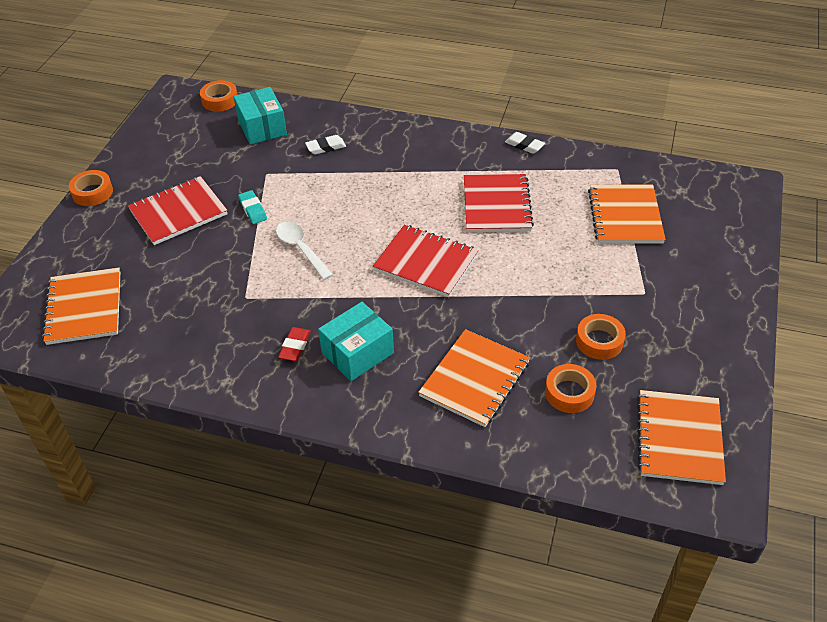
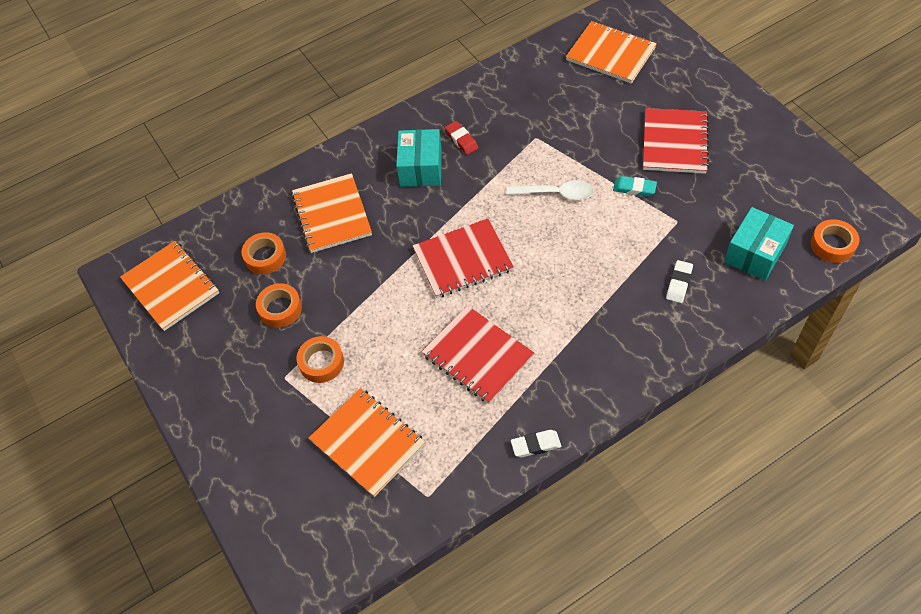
camera: 135 degrees right, 10 degrees up
(92, 192) = (751, 103): orange tape -> orange tape (321, 362)
(262, 127) = (754, 253): turquoise box -> turquoise box turned 75 degrees counterclockwise

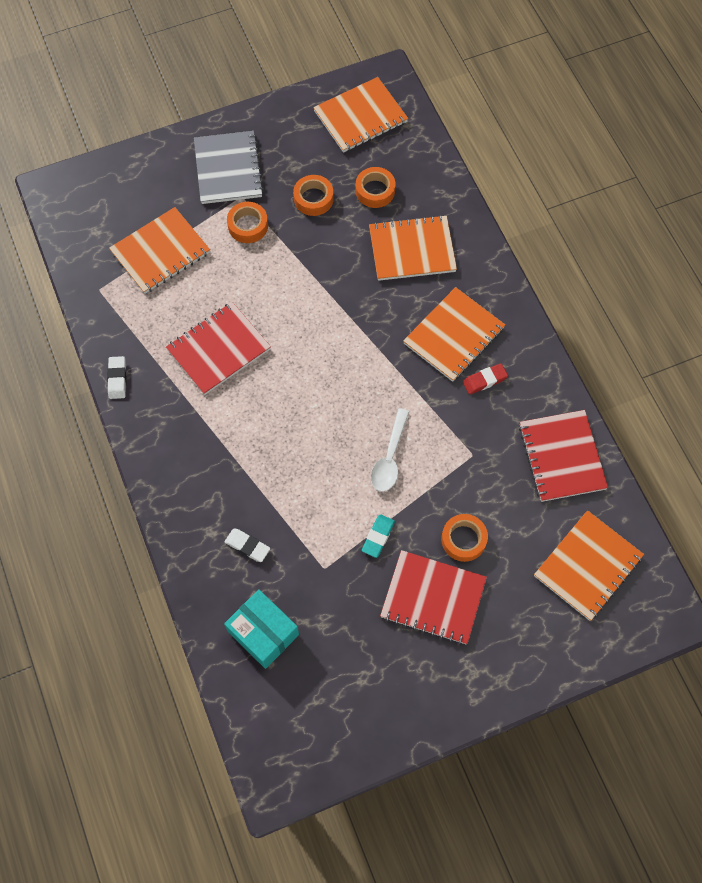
camera: 95 degrees right, 10 degrees up
(248, 399) = (228, 169): none -> grey notebook
(421, 168) = (454, 336): turquoise box -> orange notebook
(463, 260) = (328, 355): red notebook -> red notebook (562, 457)
(832, 245) = (253, 719): orange tape -> orange tape (463, 539)

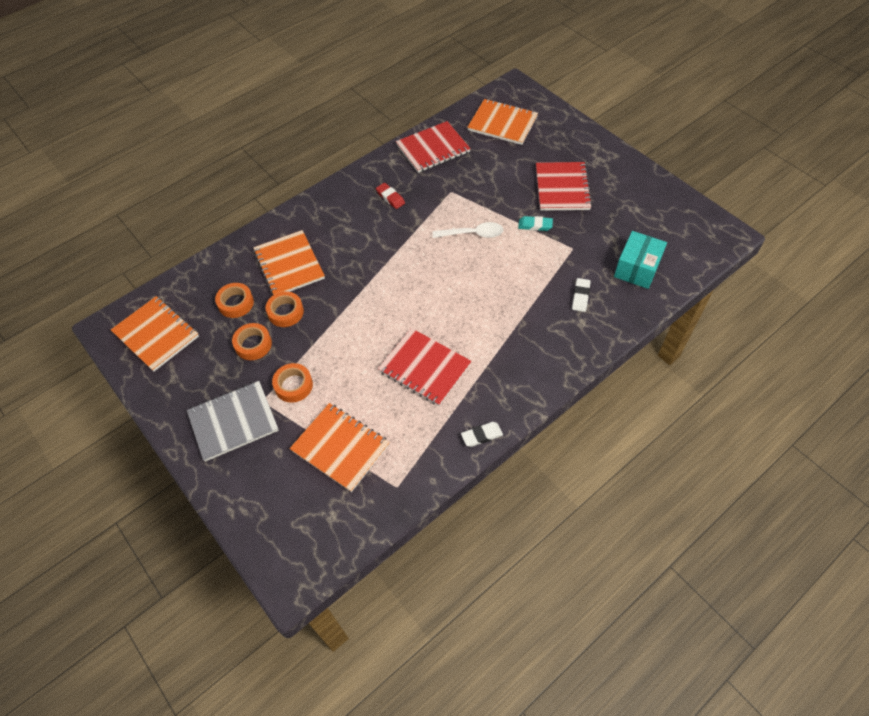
camera: 105 degrees left, 10 degrees down
(454, 336) = (359, 222): orange notebook -> none
(463, 539) = (514, 182): orange tape -> orange tape (285, 312)

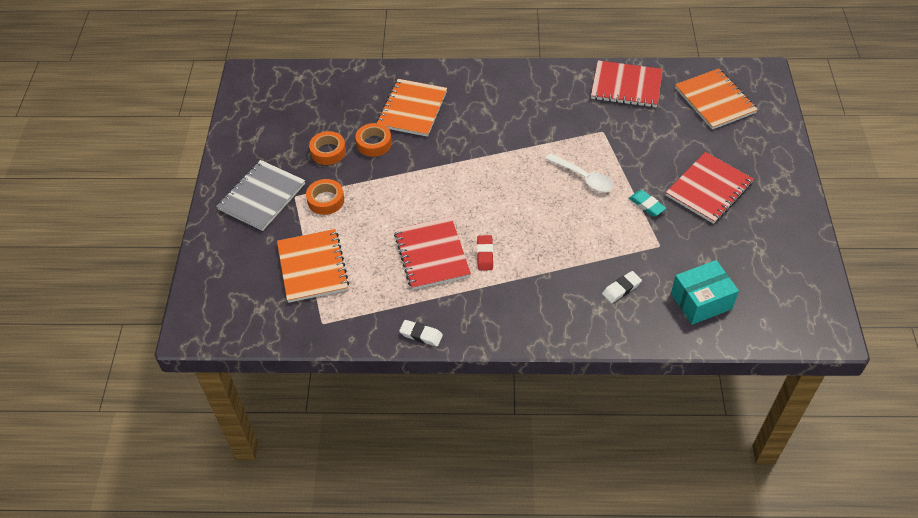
camera: 40 degrees right, 5 degrees down
(156, 334) = (272, 101): orange notebook -> none
(233, 421) = (262, 197): grey notebook -> grey notebook turned 75 degrees counterclockwise
(236, 303) = (346, 113): orange tape -> none
(390, 198) = (545, 105): red eraser -> red eraser (485, 255)

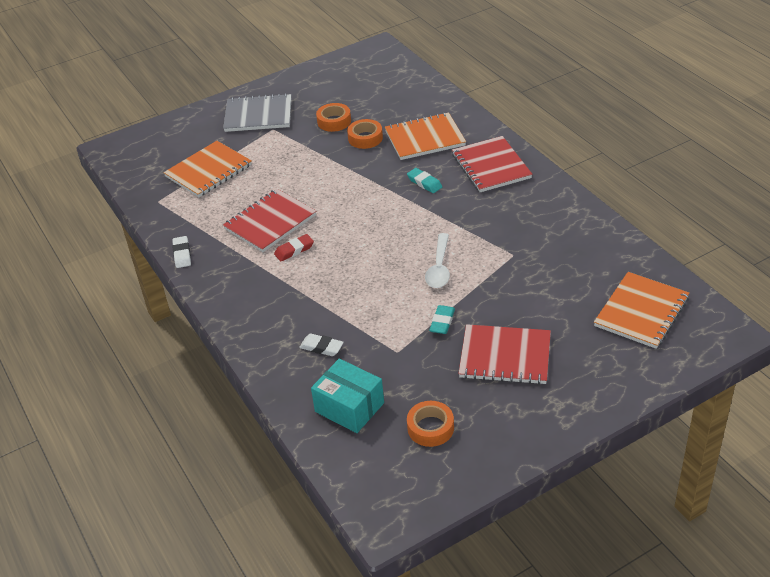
camera: 60 degrees right, 10 degrees down
(326, 200) = (281, 145): orange tape -> orange tape (430, 428)
(471, 137) = (424, 183): none -> turquoise eraser
(626, 86) = (593, 244): red notebook -> red notebook (491, 166)

